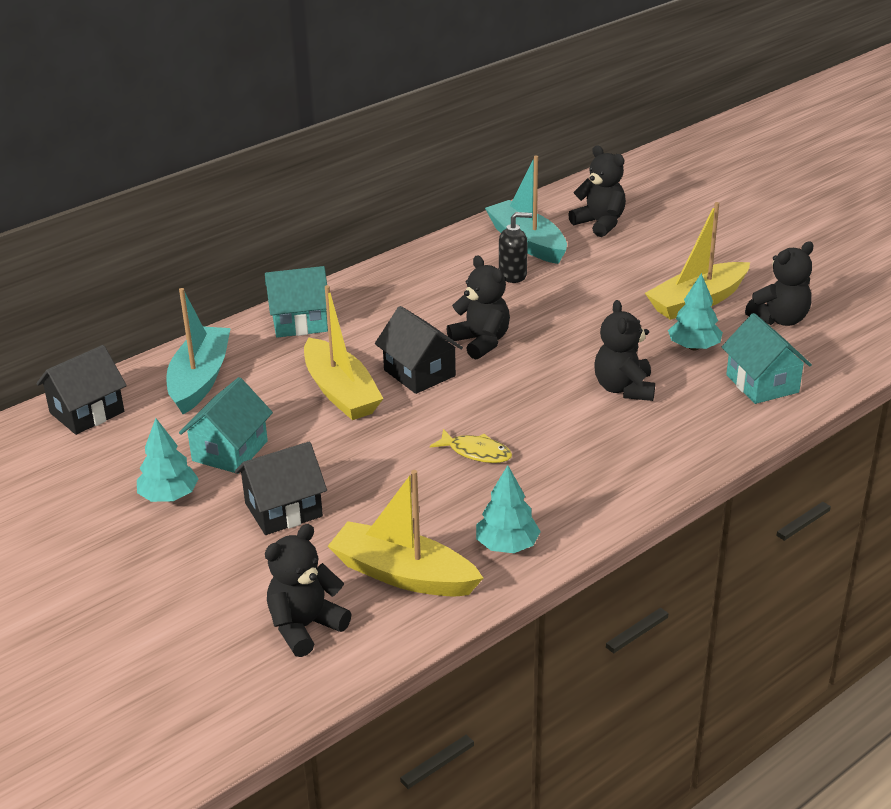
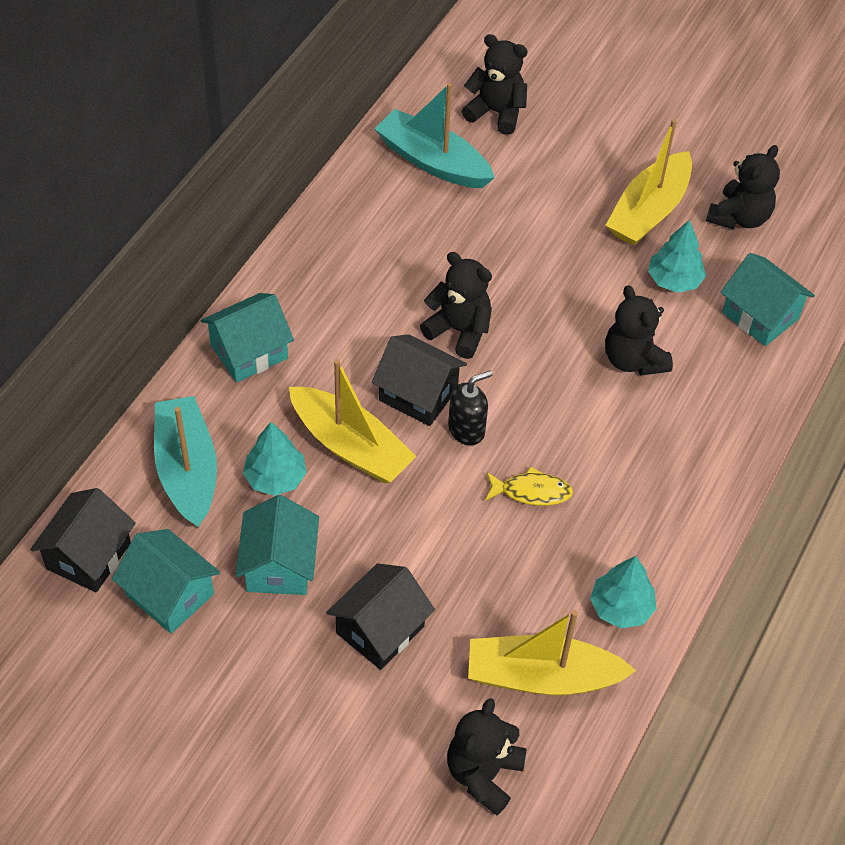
camera: 25 degrees left, 20 degrees up
(130, 449) = (170, 594): none -> turquoise house
(169, 496) = (251, 648): turquoise tree -> turquoise tree (275, 478)
(513, 275) = (443, 218): black soap dispenser -> black soap dispenser (467, 429)

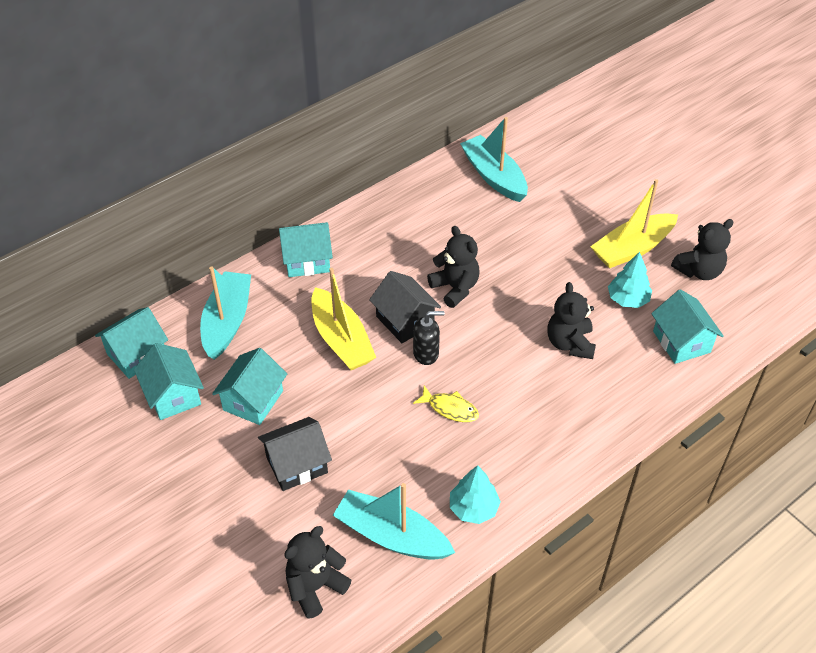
camera: 25 degrees right, 5 degrees down
(88, 556) = (137, 354): black house -> turquoise house
(275, 478) = (281, 344): turquoise tree -> none
(496, 112) = (554, 157): black teddy bear -> none
(542, 676) = (391, 535): yellow boat -> turquoise boat

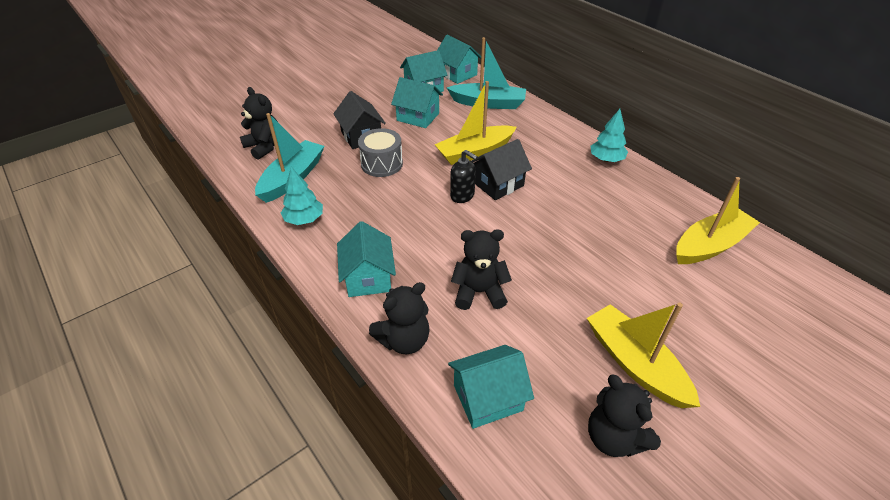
camera: 90 degrees right, 5 degrees down
(307, 261) = (556, 134): turquoise house -> turquoise house (368, 277)
(362, 436) = (382, 164): none -> grey drum
(426, 353) = (462, 196): black soap dispenser -> black soap dispenser turned 45 degrees counterclockwise
(450, 408) = (403, 208): yellow fish -> none
(455, 288) = (541, 214): black teddy bear -> black teddy bear (404, 340)
(494, 176) = (710, 245): turquoise boat -> yellow boat
(627, 299) = (548, 349): turquoise tree -> turquoise tree (606, 159)

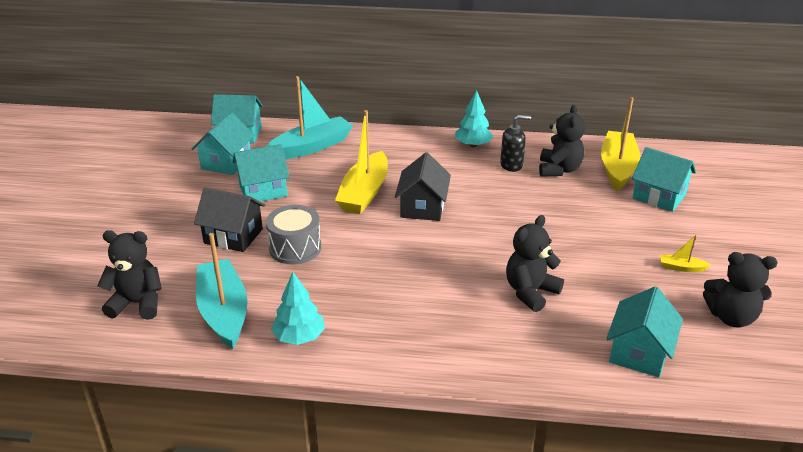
camera: 45 degrees left, 10 degrees down
(368, 277) = (434, 340): turquoise house -> turquoise house (659, 196)
(404, 340) = (532, 361): black teddy bear -> black teddy bear (559, 169)
(462, 196) = (409, 232): black soap dispenser -> black soap dispenser (511, 165)
(635, 363) = (681, 267): yellow boat -> yellow boat, size x0.42

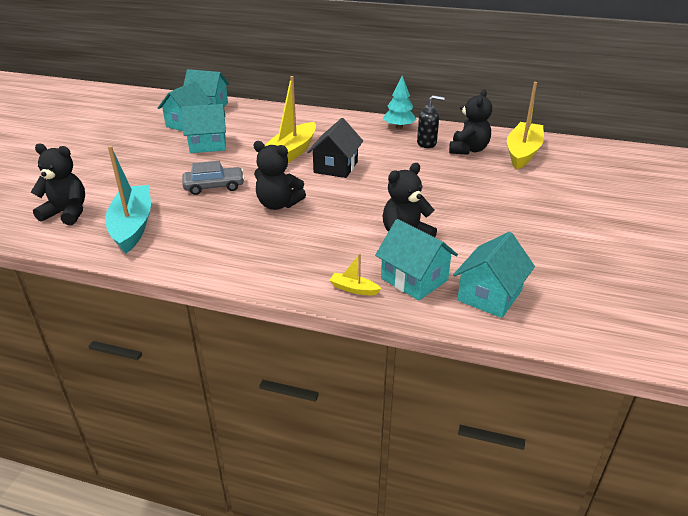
camera: 10 degrees right, 0 degrees up
(233, 236) = (168, 174): black house -> none
(295, 248) = (214, 186): grey drum -> grey car
(299, 337) = (186, 250): turquoise tree -> none
(312, 147) = (262, 119): turquoise boat -> none
(659, 196) = (553, 176): turquoise house -> turquoise house (414, 279)
(681, 267) = (556, 232): yellow boat -> yellow boat (353, 289)
(731, 317) = (591, 276): black teddy bear -> black teddy bear (278, 204)

